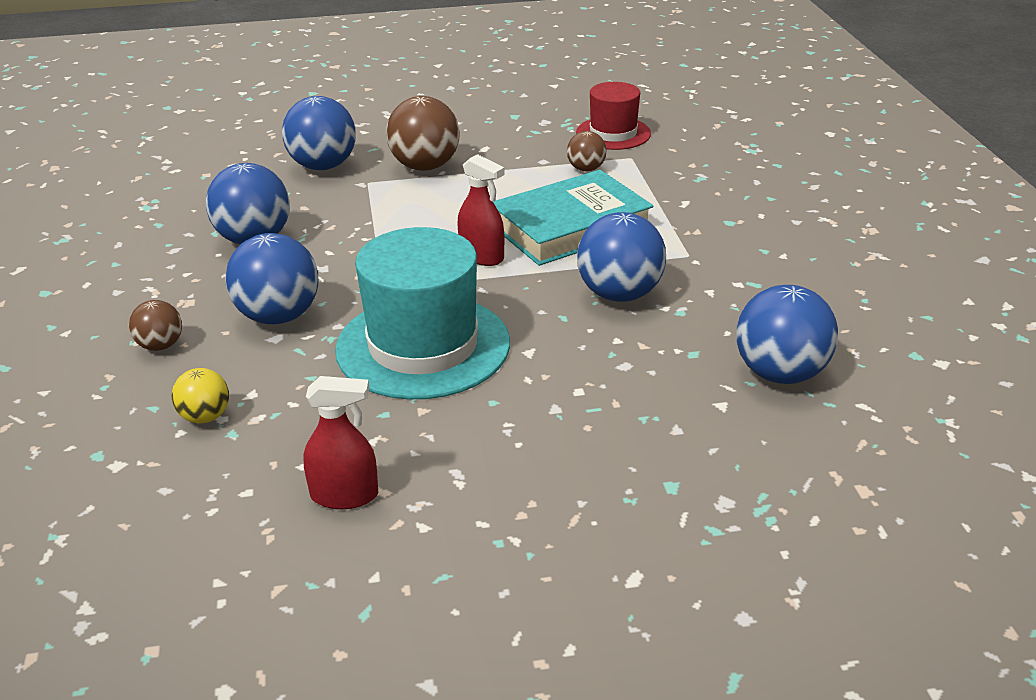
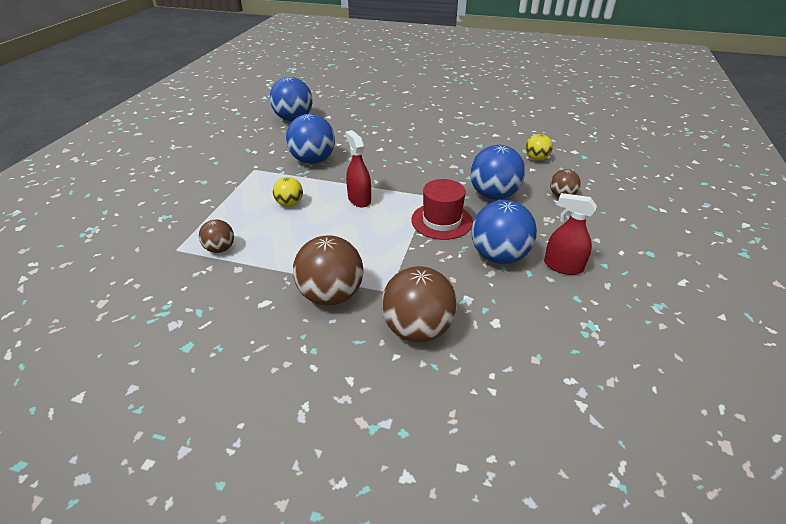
camera: 155 degrees left, 5 degrees up
(323, 166) = (417, 329): blue ball -> brown ball
(345, 495) = (483, 124): red spray bottle -> red spray bottle (562, 266)
(423, 346) = (425, 162): turquoise hat -> none
(570, 227) = (289, 204): turquoise book -> yellow ball
(613, 133) = (147, 283): red hat -> red hat (441, 221)

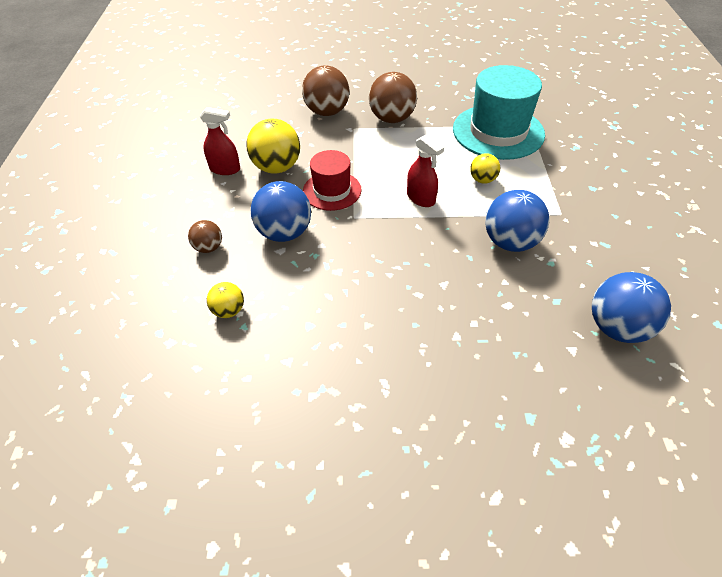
camera: 165 degrees right, 10 degrees up
(220, 249) = (498, 131): brown ball -> turquoise hat
(499, 256) = (277, 167): blue ball -> yellow ball

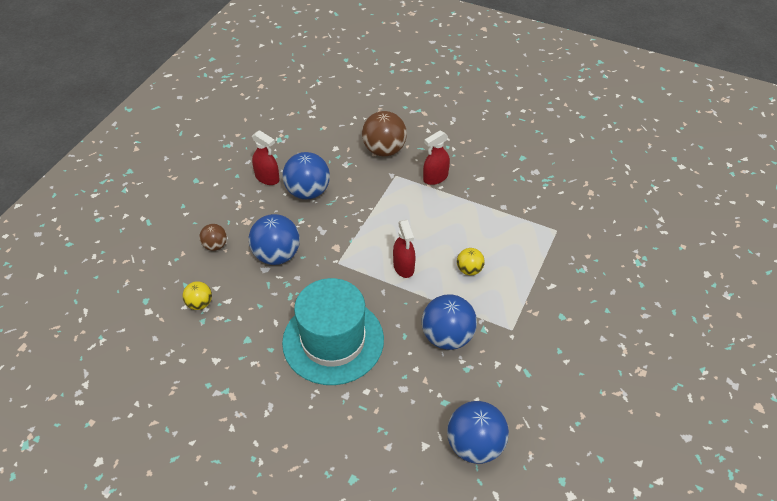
camera: 25 degrees right, 0 degrees up
(277, 167) = (308, 192): yellow ball -> blue ball
(332, 190) = (337, 231): red hat -> none
(392, 119) = (435, 177): brown ball -> red spray bottle
(498, 131) = (521, 226): turquoise hat -> turquoise hat (333, 341)

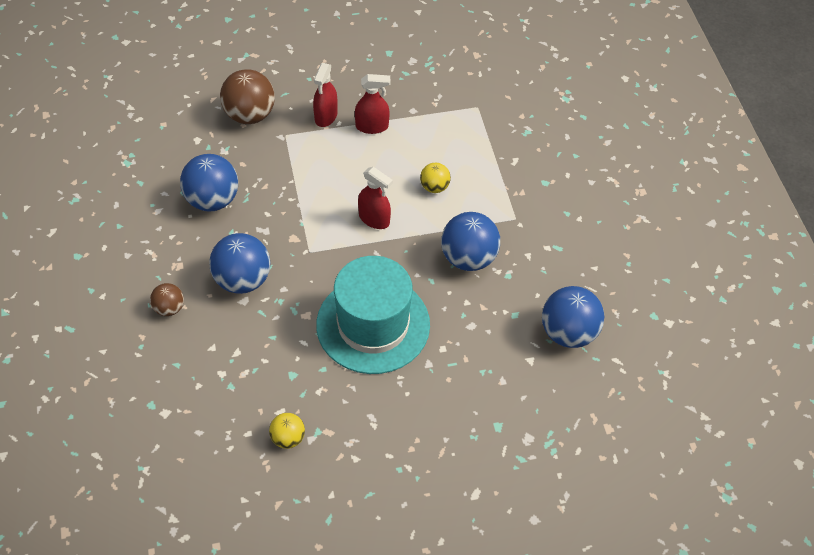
camera: 40 degrees left, 5 degrees up
(200, 304) = (211, 372): yellow ball -> yellow ball (288, 438)
(267, 178) = (155, 210): red spray bottle -> red spray bottle (372, 126)

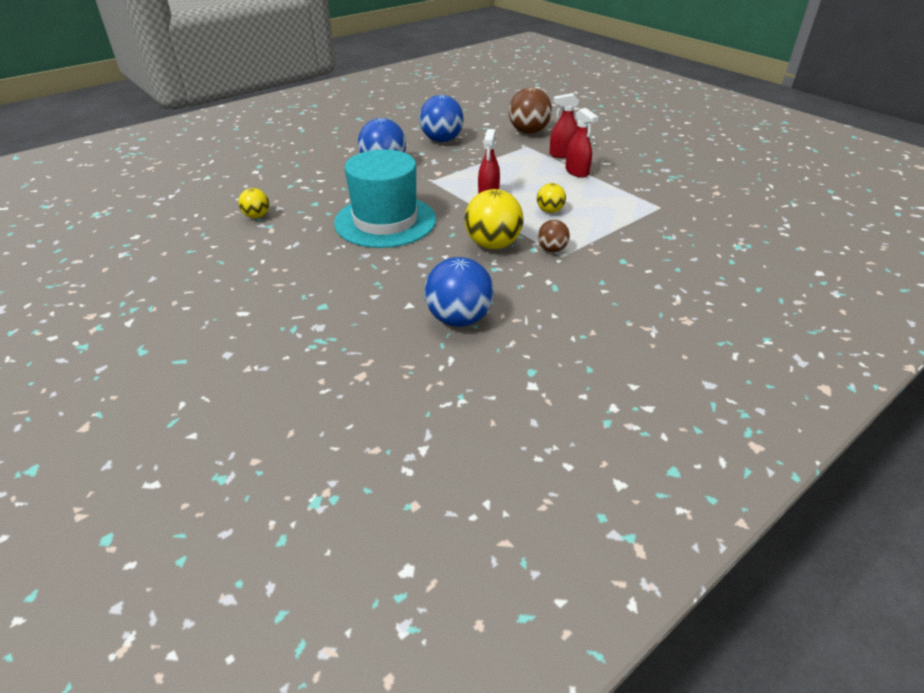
camera: 65 degrees right, 15 degrees down
(169, 308) = (340, 151): brown ball -> brown ball (552, 249)
(468, 258) = (492, 244): blue ball -> yellow ball

